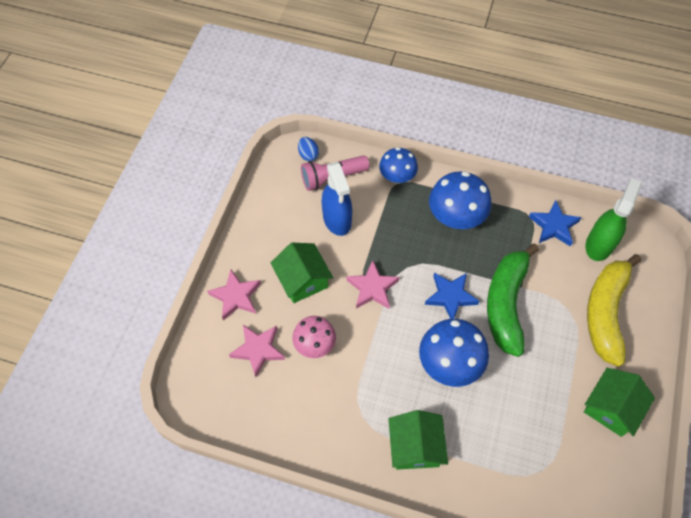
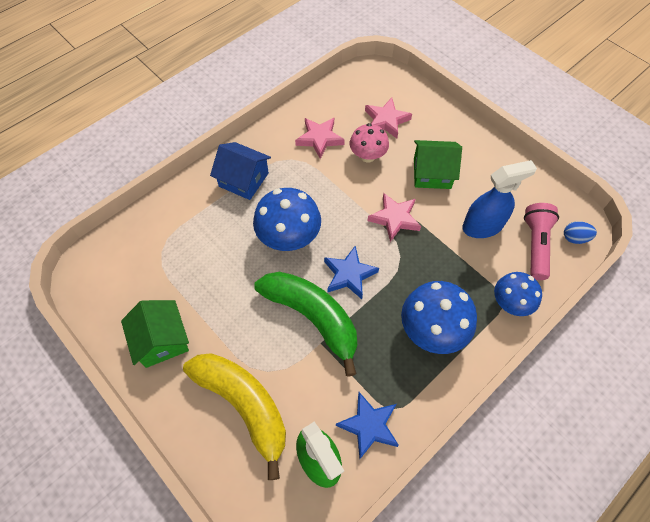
camera: 120 degrees right, 0 degrees up
(236, 296) = (442, 125): pink star -> pink star (319, 139)
(337, 219) = (483, 226): blue spray bottle -> blue spray bottle turned 150 degrees clockwise
(415, 446) = (244, 180): green house -> blue house

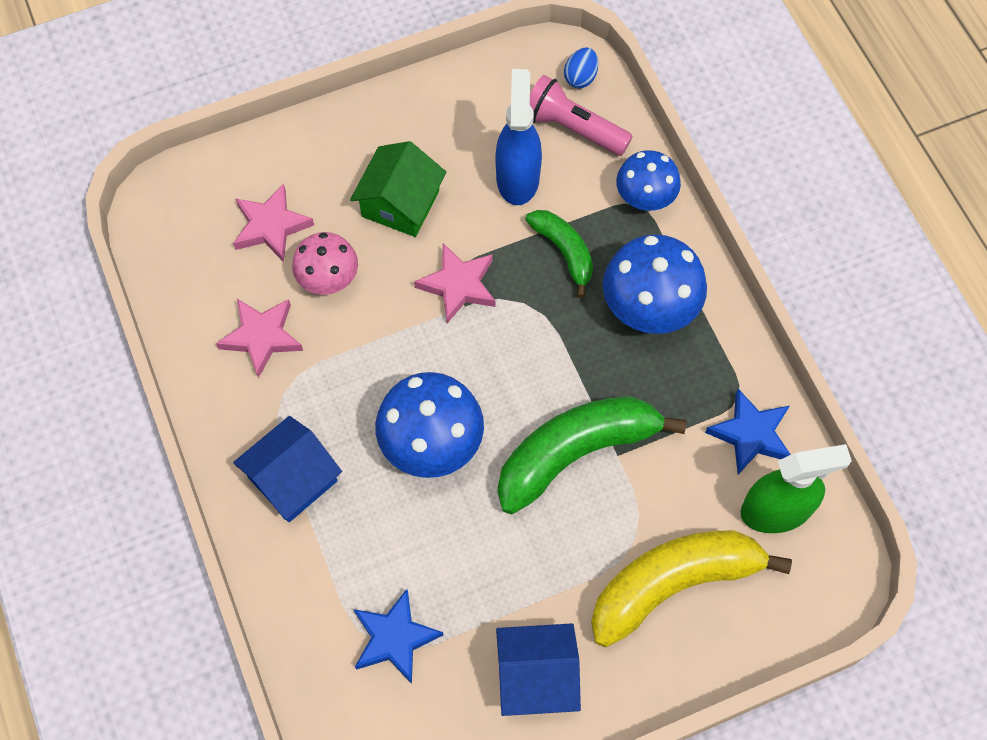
camera: 70 degrees left, 5 degrees up
(162, 340) = (536, 676): green house -> blue house
(349, 274) = (526, 381): blue star -> blue star (394, 638)
(446, 268) = (564, 252): none -> green banana

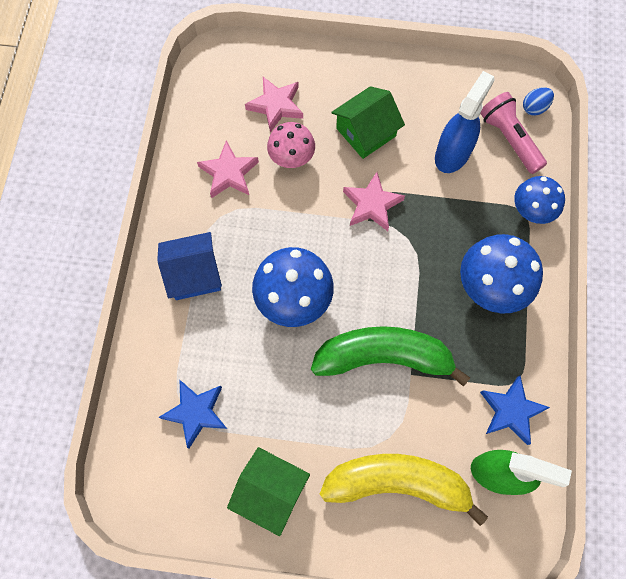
camera: 30 degrees right, 5 degrees up
(536, 676) = (270, 491): blue house -> green house
(564, 252) = (455, 218): green banana -> none

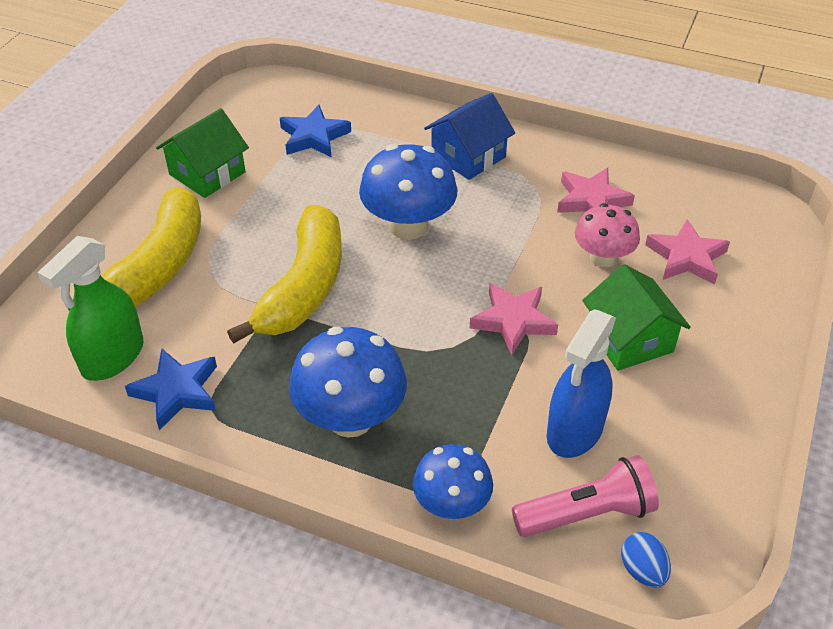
camera: 105 degrees right, 25 degrees down
(194, 274) = (468, 156): blue house -> blue house turned 45 degrees clockwise
(384, 357) = (304, 287): green banana -> yellow banana
(452, 153) = (574, 431): blue spray bottle -> blue spray bottle turned 75 degrees clockwise

